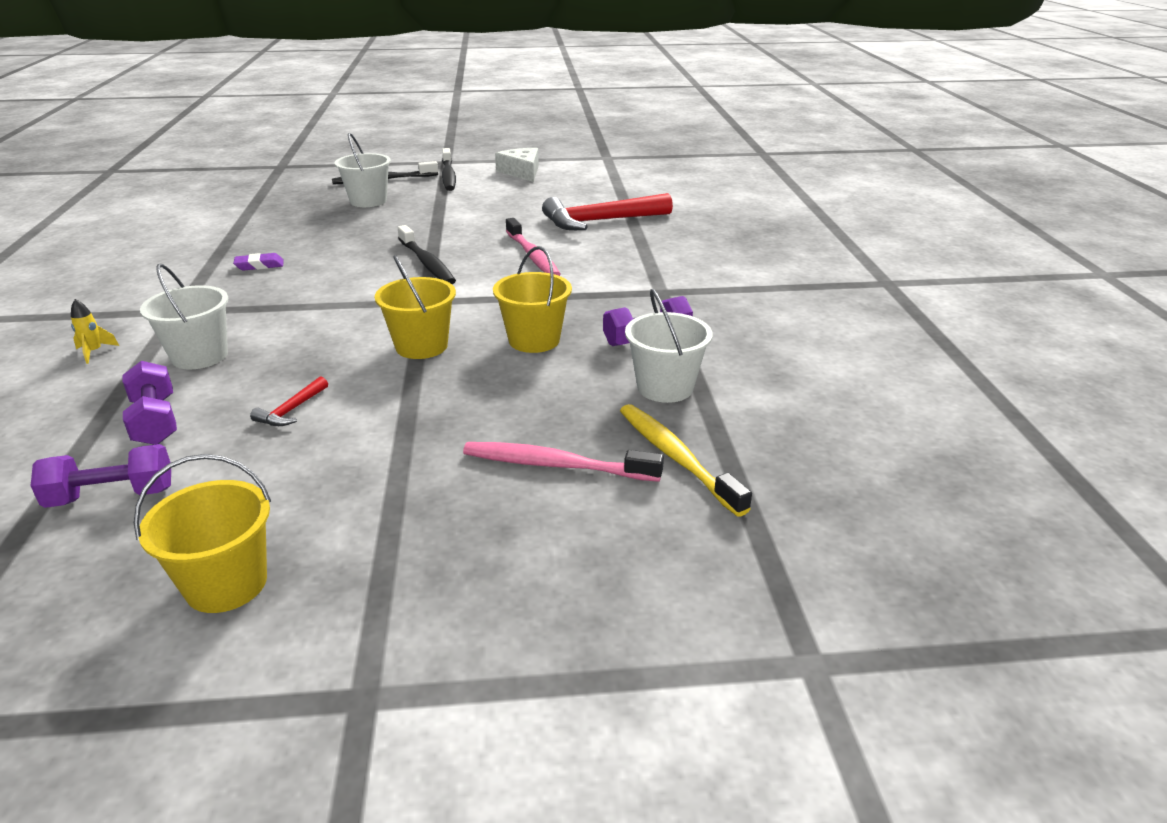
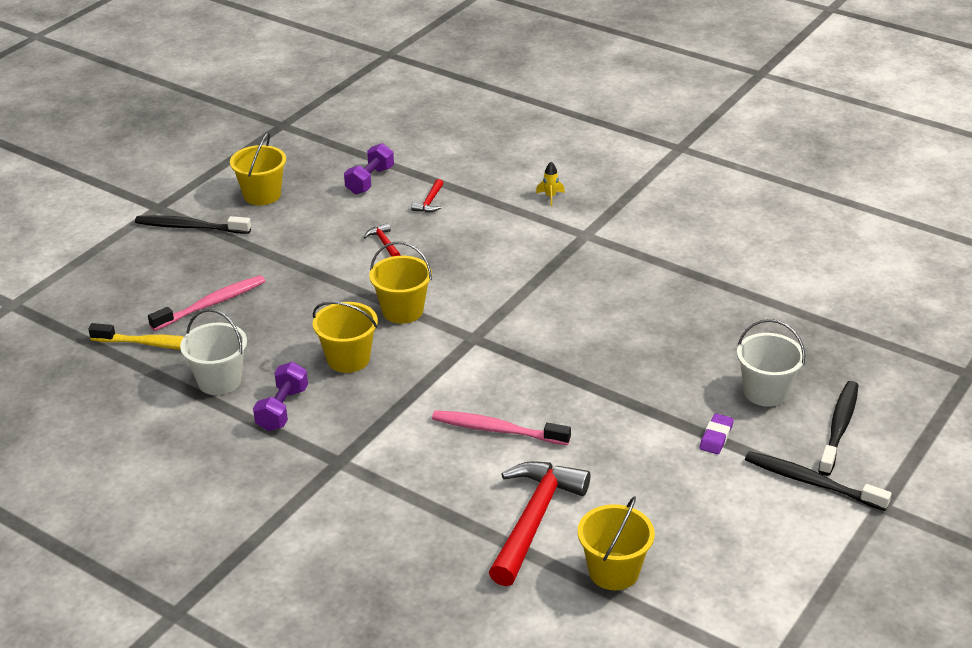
camera: 130 degrees right, 5 degrees up
(155, 421) = (429, 202): purple dumbbell -> red hammer
(200, 356) = (497, 229): white bucket -> none
(259, 265) = (640, 286): purple eraser -> purple eraser (716, 437)
(427, 263) = (549, 366): black toothbrush -> black toothbrush (190, 227)
(522, 172) = (773, 550): white cheese -> none
(604, 195) = (613, 571): none -> yellow bucket

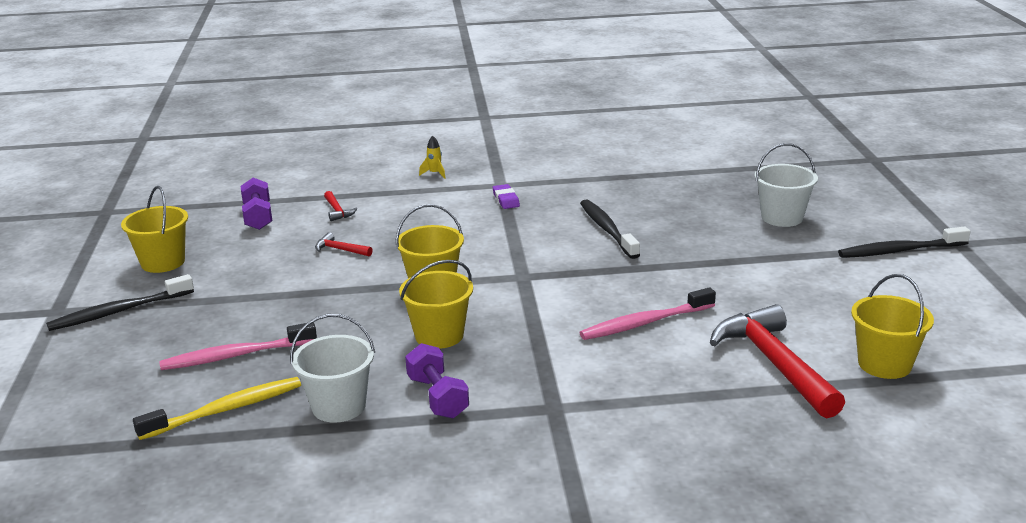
camera: 40 degrees left, 10 degrees down
(211, 304) = (235, 356): pink toothbrush -> pink toothbrush turned 120 degrees counterclockwise
(716, 437) = (799, 255): purple eraser -> purple eraser (506, 200)
(839, 427) = (859, 216): black toothbrush -> black toothbrush (607, 229)

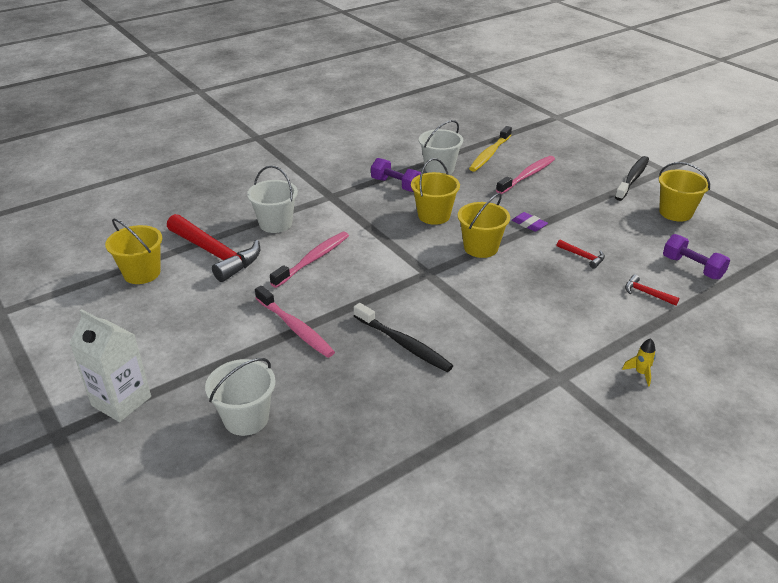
camera: 150 degrees right, 10 degrees up
(340, 250) = (583, 257): red hammer -> red hammer turned 45 degrees clockwise
(506, 200) = (529, 355): purple eraser -> purple eraser (529, 224)
(668, 385) = (275, 224): none -> white bucket
(706, 264) = (295, 328): none -> pink toothbrush
(899, 251) = (121, 401): black toothbrush -> white carton

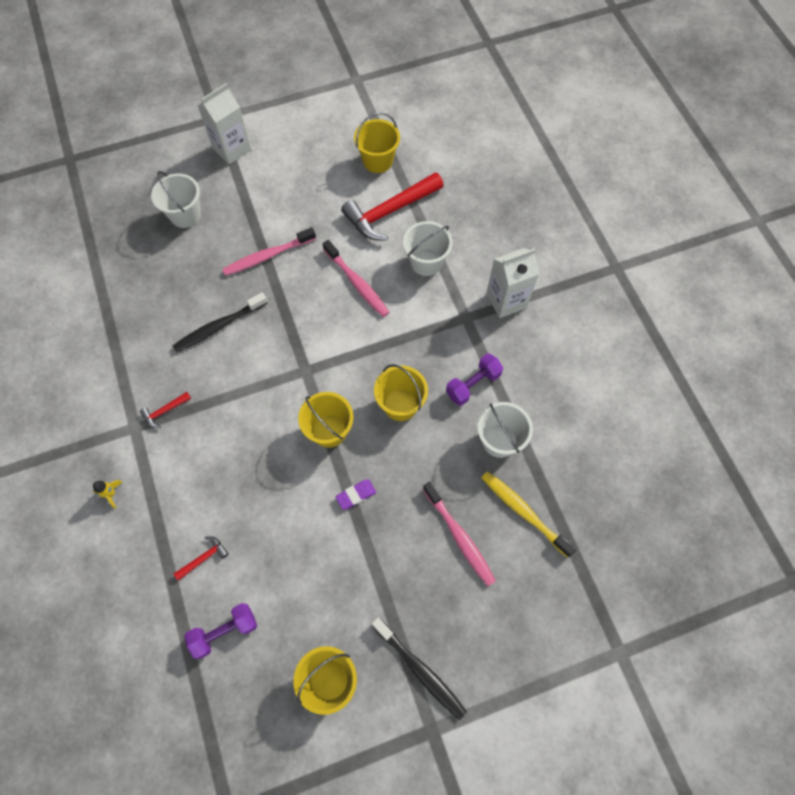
camera: 105 degrees right, 30 degrees up
(306, 179) = (506, 300): none -> white carton
(583, 257) = (281, 524): red hammer -> red hammer (164, 411)

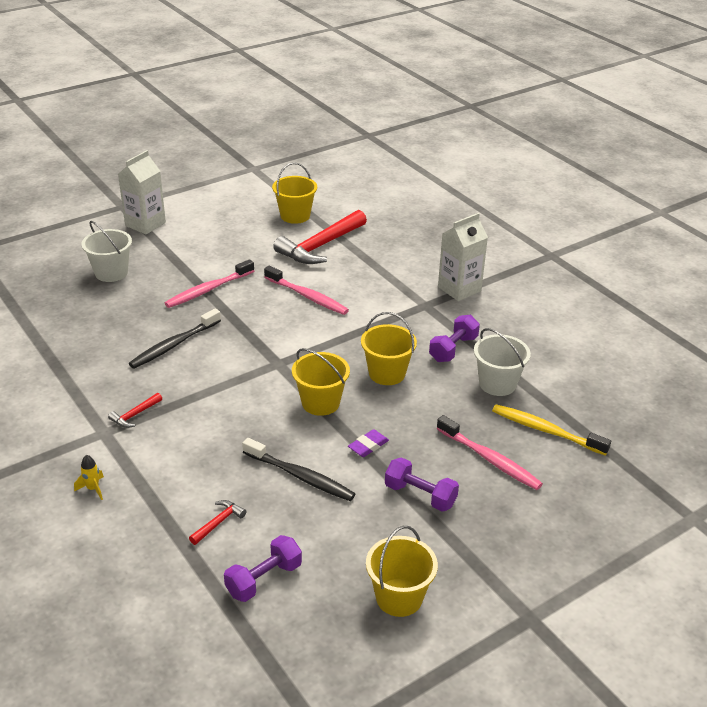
camera: 15 degrees left, 30 degrees down
(383, 566) = (420, 495): none -> purple dumbbell
(420, 670) = (495, 570): black toothbrush -> black toothbrush (300, 476)
(426, 262) = (370, 274): white bucket -> none

